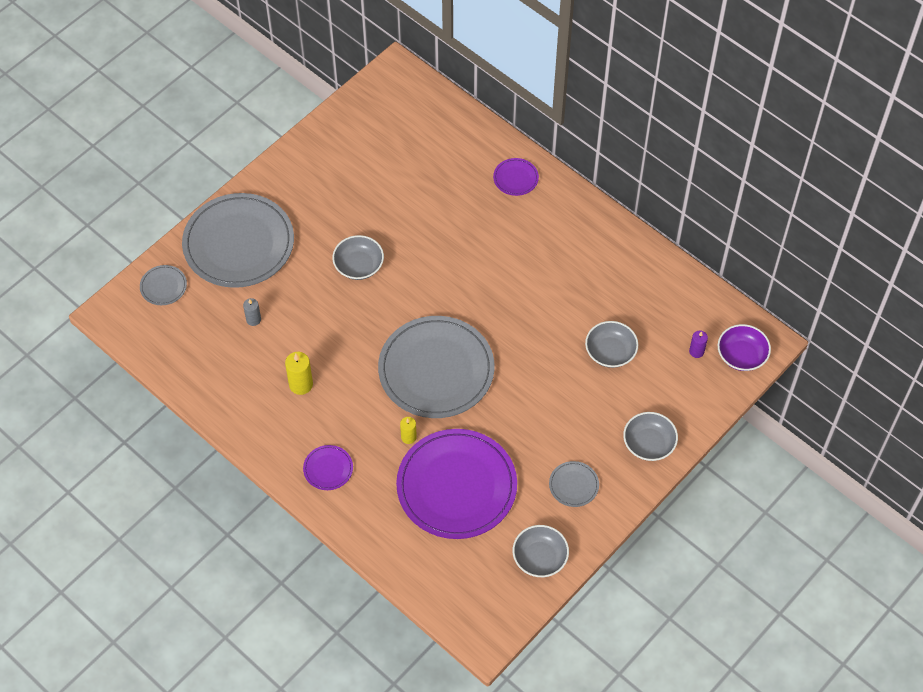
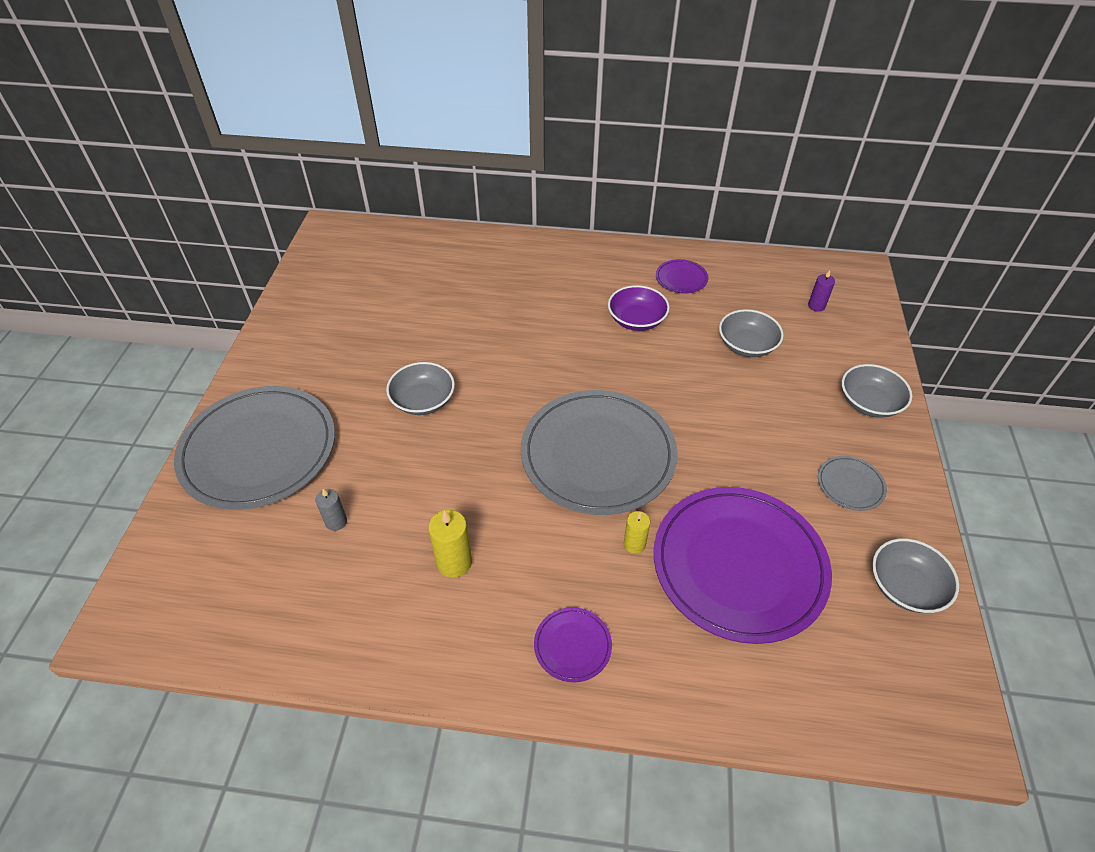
camera: 35 degrees left, 10 degrees down
(163, 286) = (183, 549): grey plate -> none
(515, 178) = (518, 256): purple plate -> purple plate (681, 278)
(741, 355) = (854, 289): purple bowl -> purple bowl (636, 320)

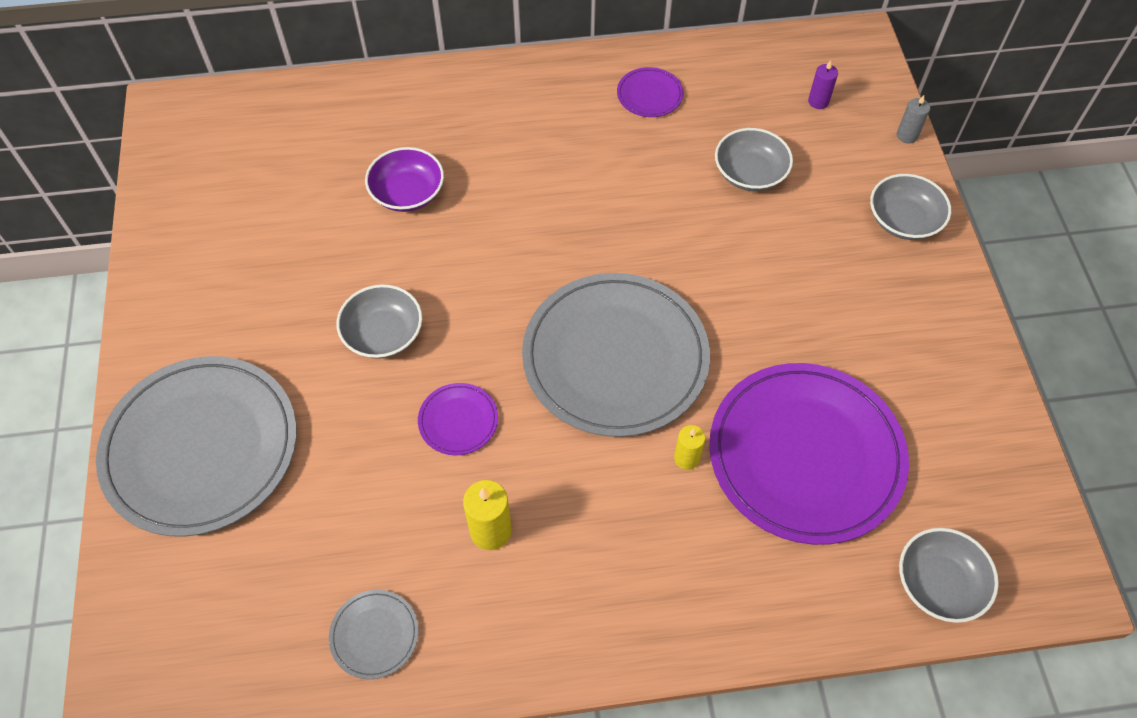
camera: 15 degrees left, 10 degrees up
(336, 522) = (334, 516): grey candle -> grey candle (907, 135)
(572, 645) = (652, 593): purple plate -> purple plate (458, 420)
(636, 320) = (611, 165): purple bowl -> purple bowl (407, 193)
(850, 485) = (903, 329): grey plate -> grey plate (374, 635)
(905, 586) = (982, 436): grey bowl -> grey bowl (939, 583)

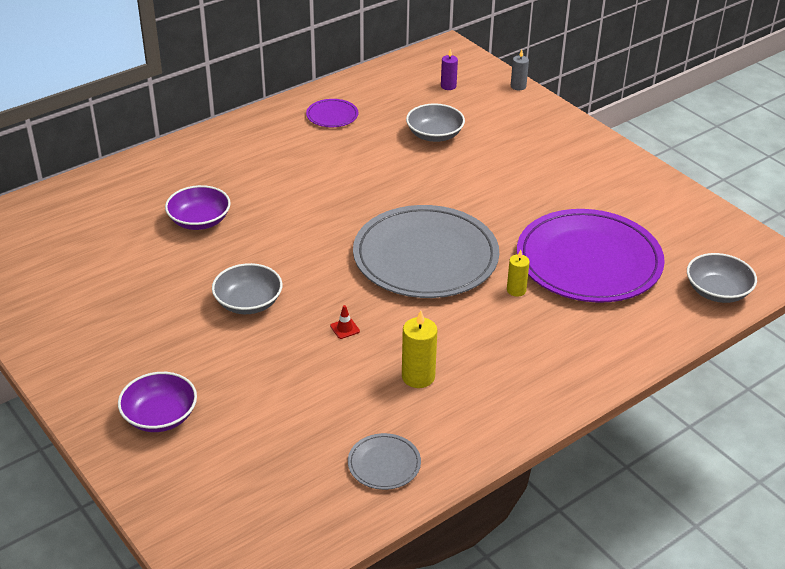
camera: 30 degrees left, 20 degrees down
(201, 448) = (160, 416): grey plate -> purple bowl
(458, 420) = (345, 328): purple plate -> red traffic cone
(903, 220) = (551, 128): grey bowl -> none

